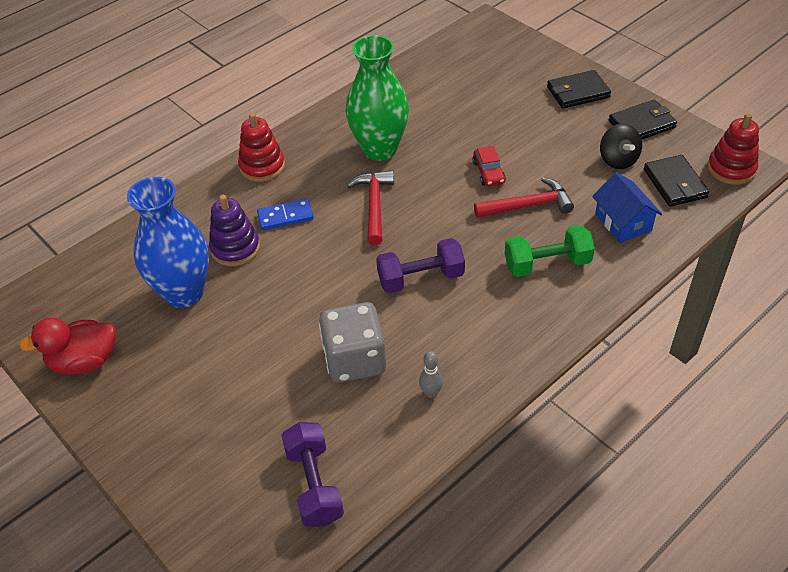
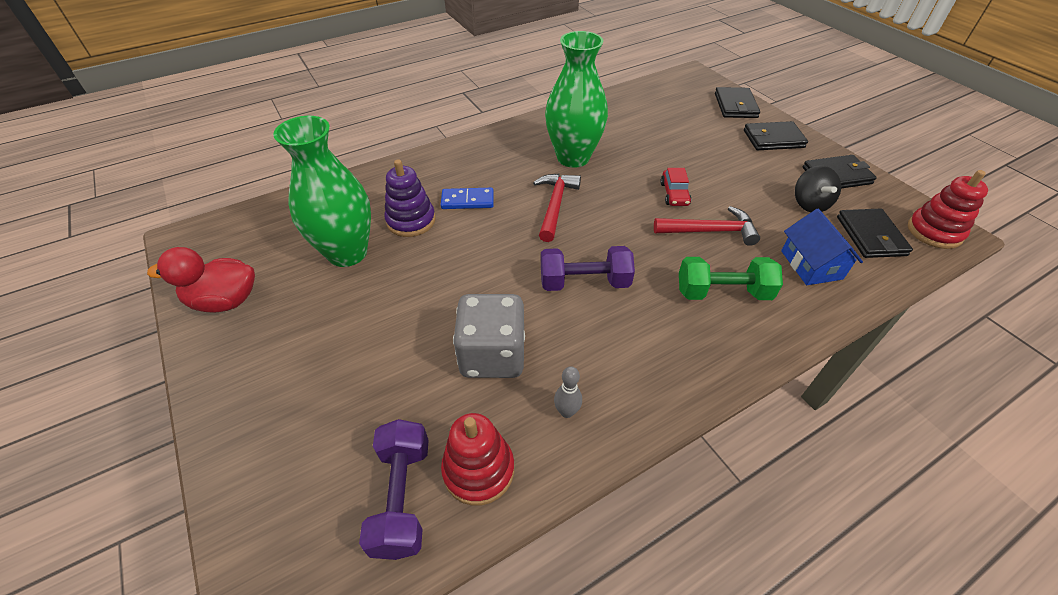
camera: 10 degrees right, 0 degrees up
(184, 293) = (347, 253): blue vase -> green vase
(262, 166) = (461, 155): red stacking toy -> red stacking toy (478, 470)
(536, 57) = (735, 106): none -> black wallet

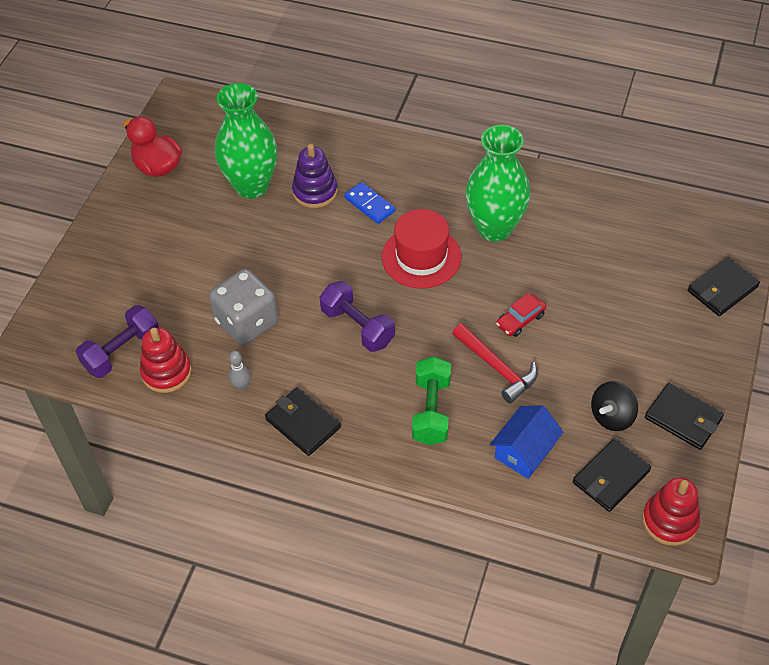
camera: 50 degrees right, 5 degrees up
(555, 205) = (421, 257): red hammer -> red hat
(722, 292) = (431, 411): green dumbbell -> green dumbbell turned 45 degrees clockwise
(773, 139) = (693, 345): black wallet -> black wallet (303, 423)

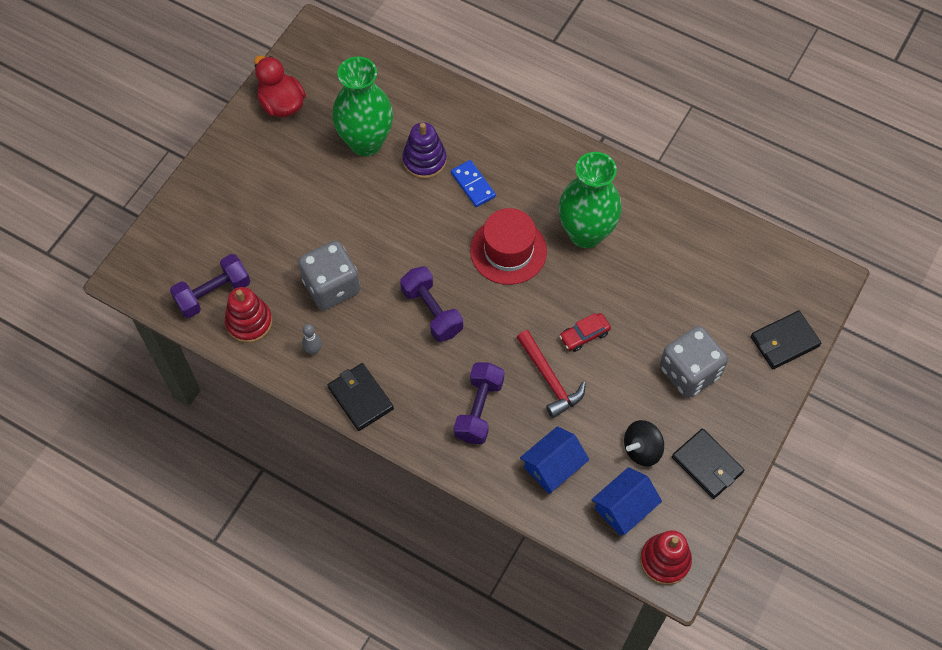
camera: 10 degrees right, 10 degrees up
(431, 411) = (479, 409): green dumbbell -> purple dumbbell
(610, 477) = (624, 508): black wallet -> blue house
(637, 334) = (689, 372): none -> grey dice

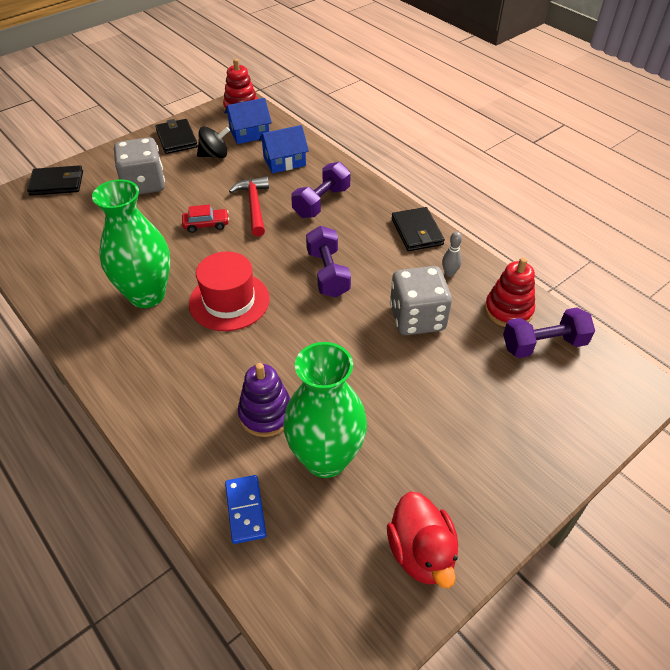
camera: 160 degrees left, 15 degrees down
(473, 185) = (227, 371): blue domino -> blue domino (245, 510)

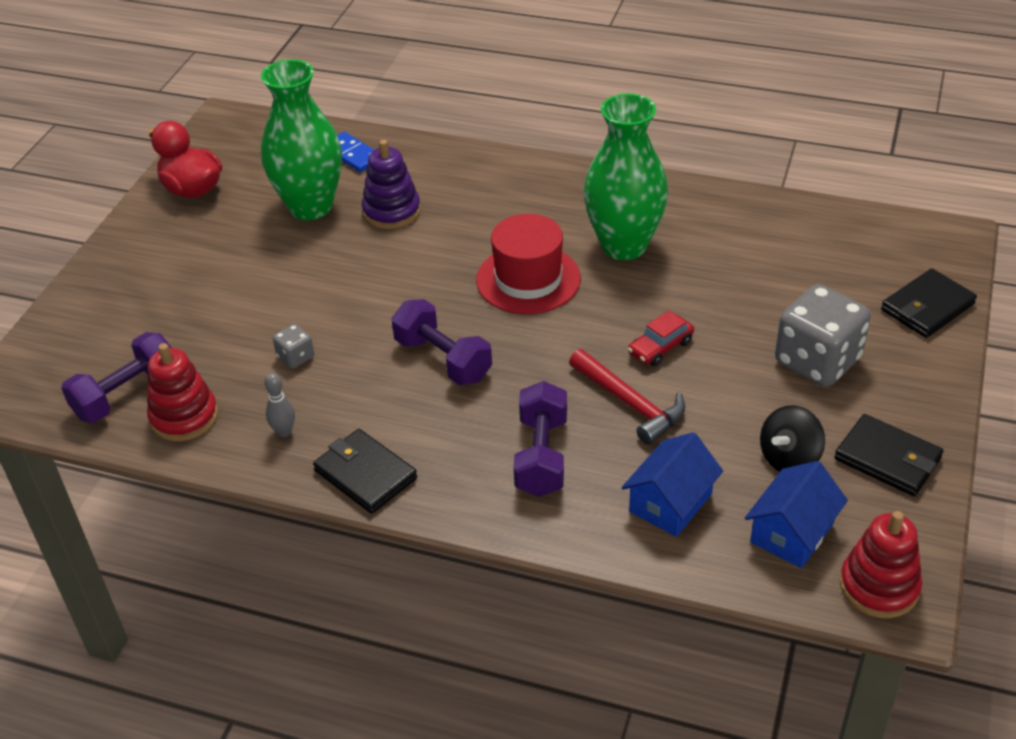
camera: 150 degrees right, 5 degrees down
(417, 318) = (295, 357): grey dice -> grey dice, size x0.45

